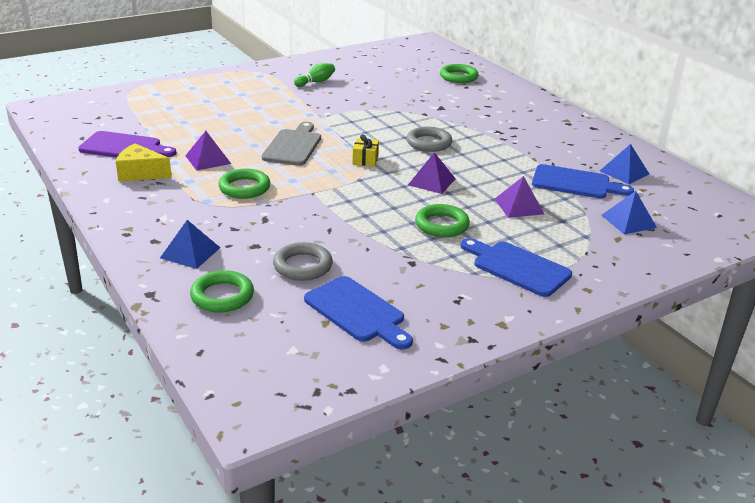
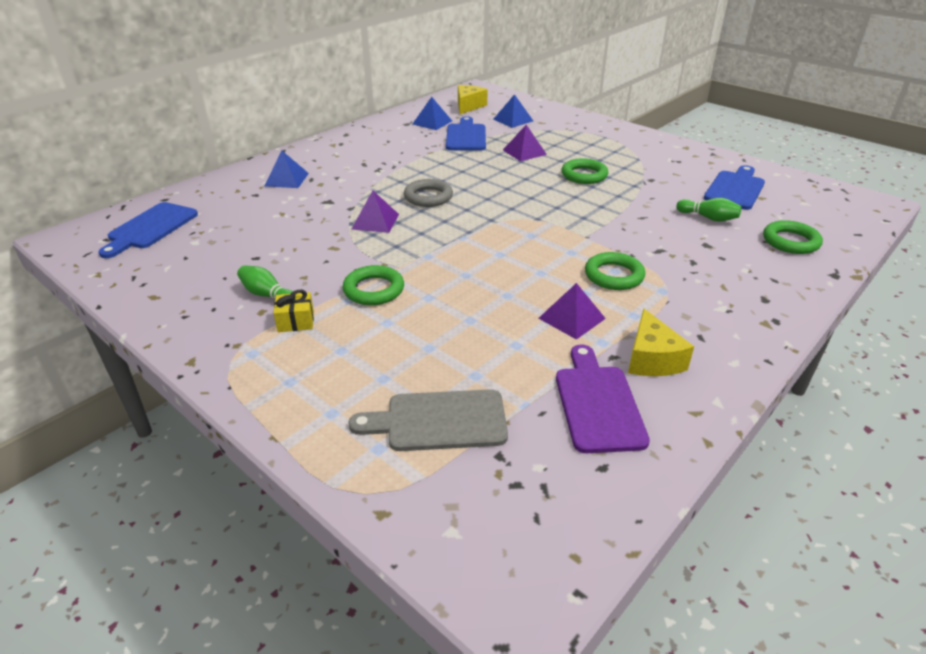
camera: 105 degrees left, 5 degrees up
(190, 252) = (757, 273): blue pyramid -> blue pyramid (286, 179)
(293, 146) = (490, 269): grey cutting board -> grey cutting board (439, 421)
(303, 266) = (708, 218): grey ring -> green bowling pin
(365, 160) = (492, 222): yellow gift -> yellow gift (296, 321)
(432, 181) = (511, 187): purple pyramid -> purple pyramid (375, 221)
(458, 77) = (222, 201): green ring -> green ring (374, 290)
(517, 267) = (615, 147): blue cutting board -> blue cutting board (150, 228)
(684, 202) = (468, 106): none -> yellow cheese

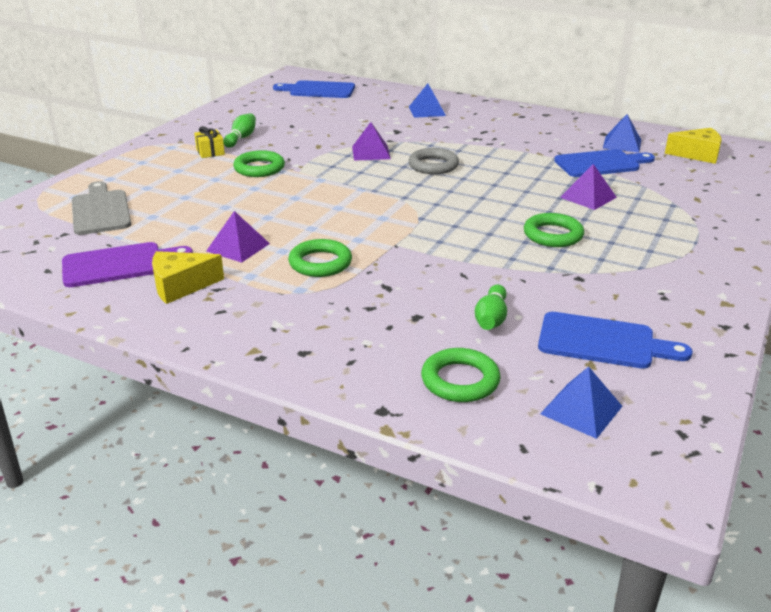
camera: 75 degrees right, 5 degrees down
(513, 120) = (683, 182): blue pyramid -> blue pyramid (581, 410)

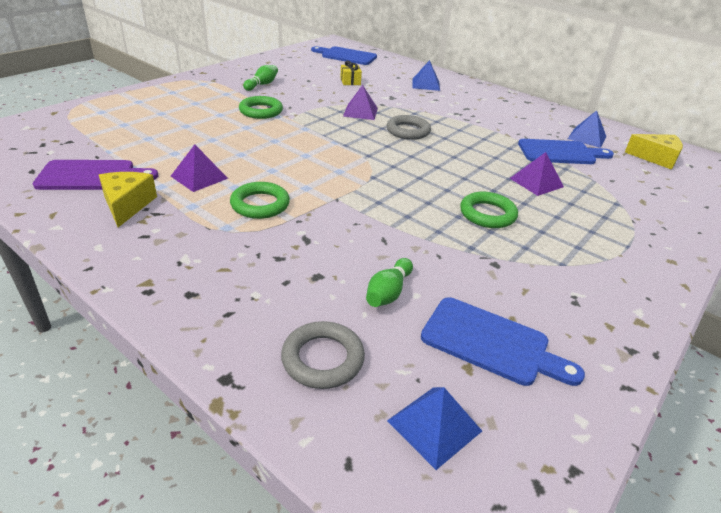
camera: 10 degrees right, 5 degrees up
(100, 210) = (111, 126): grey cutting board -> none
(181, 286) = (127, 205): yellow cheese -> yellow cheese turned 90 degrees clockwise
(210, 152) = (231, 92): yellow gift -> yellow gift (350, 81)
(460, 380) = (323, 359): green ring -> grey ring

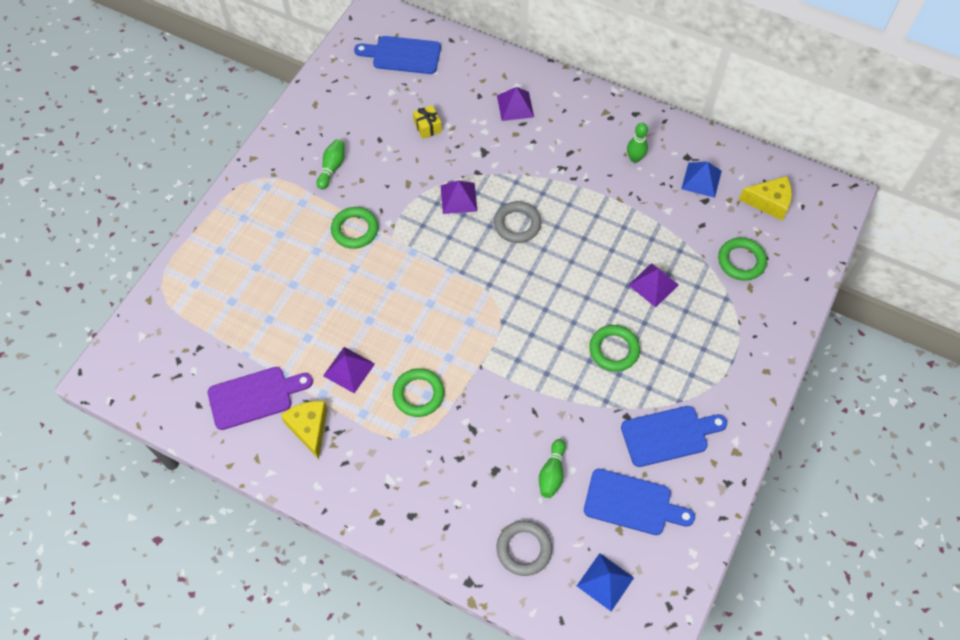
camera: 10 degrees left, 25 degrees up
(426, 84) = (515, 106): blue pyramid -> purple pyramid
(524, 119) = (635, 158): none -> green bowling pin
(560, 153) = (674, 221): blue cutting board -> blue cutting board (668, 435)
(631, 184) = (741, 261): none -> green ring

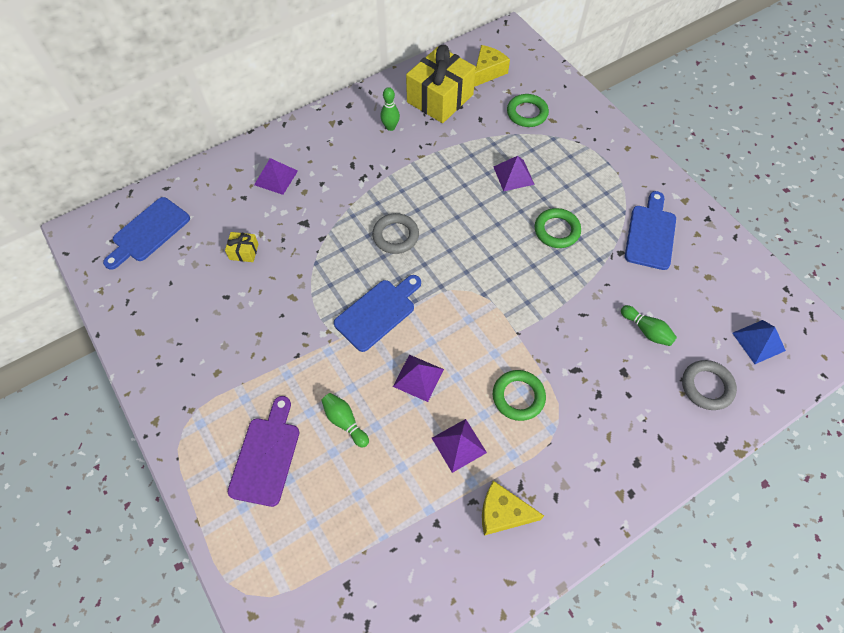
camera: 60 degrees left, 0 degrees up
(254, 397) = (438, 551): purple cutting board -> purple cutting board (266, 456)
(332, 168) = (225, 352): green bowling pin -> green bowling pin (345, 421)
(355, 230) = (310, 366): green ring -> none
(458, 198) = (337, 265): purple pyramid -> purple pyramid (418, 377)
(632, 503) = (698, 288): blue cutting board -> blue cutting board (378, 312)
(701, 180) = (440, 98): blue pyramid -> yellow gift

